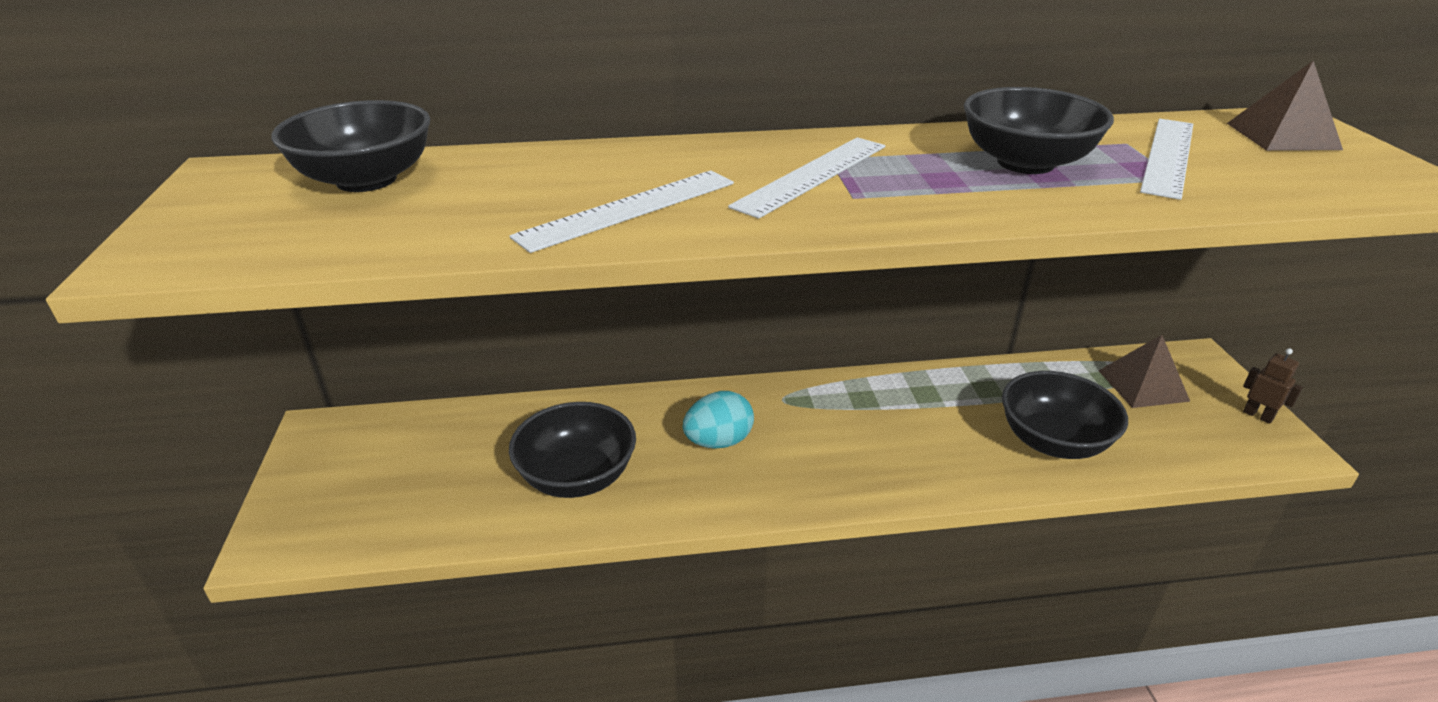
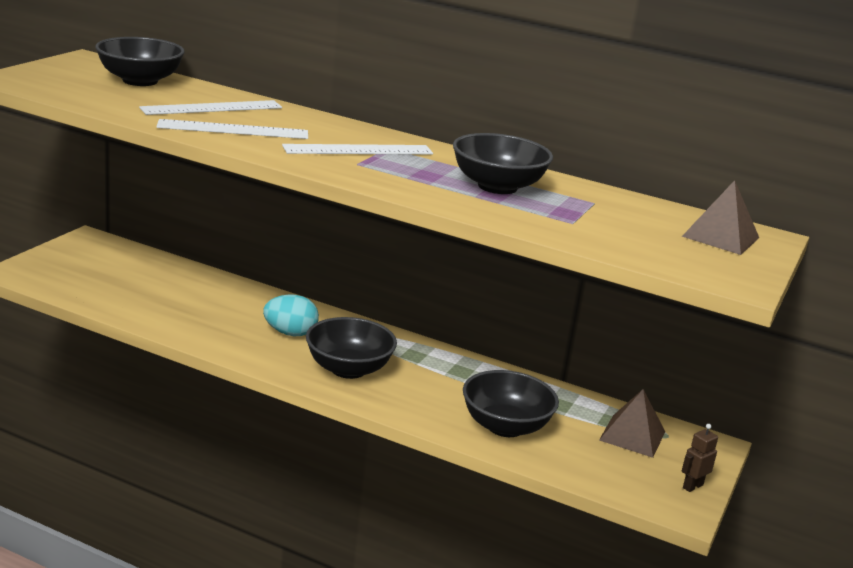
camera: 30 degrees right, 10 degrees down
(577, 477) = (190, 312): black bowl -> black bowl (348, 369)
(1168, 156) = (601, 215): white ruler -> white ruler (212, 108)
(1258, 415) = (692, 486): brown robot -> brown robot turned 120 degrees counterclockwise

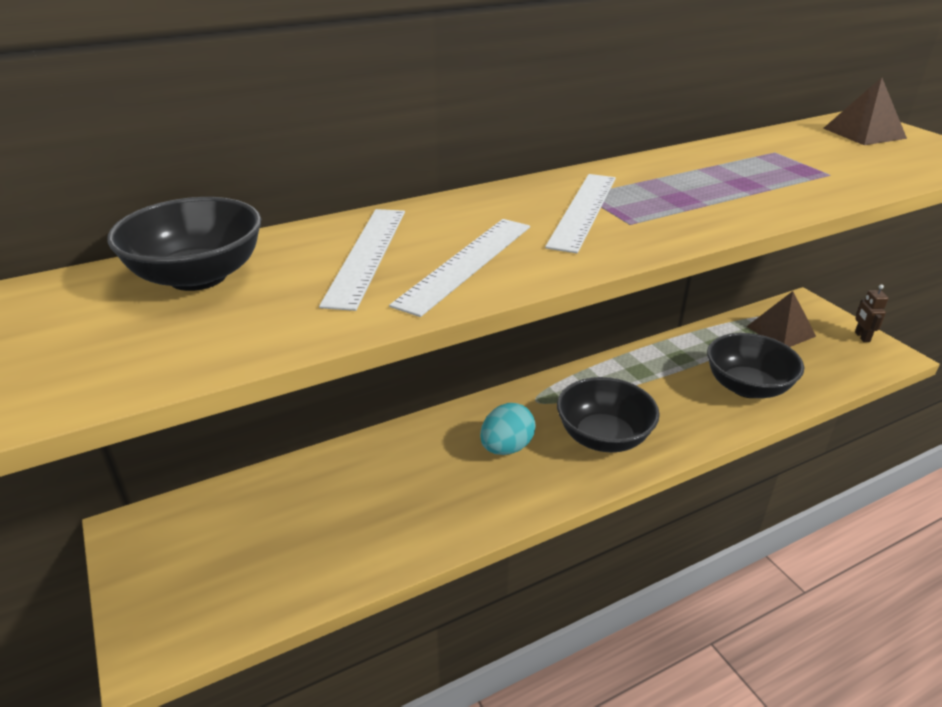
camera: 50 degrees left, 10 degrees up
(497, 186) = (724, 177): black bowl -> none

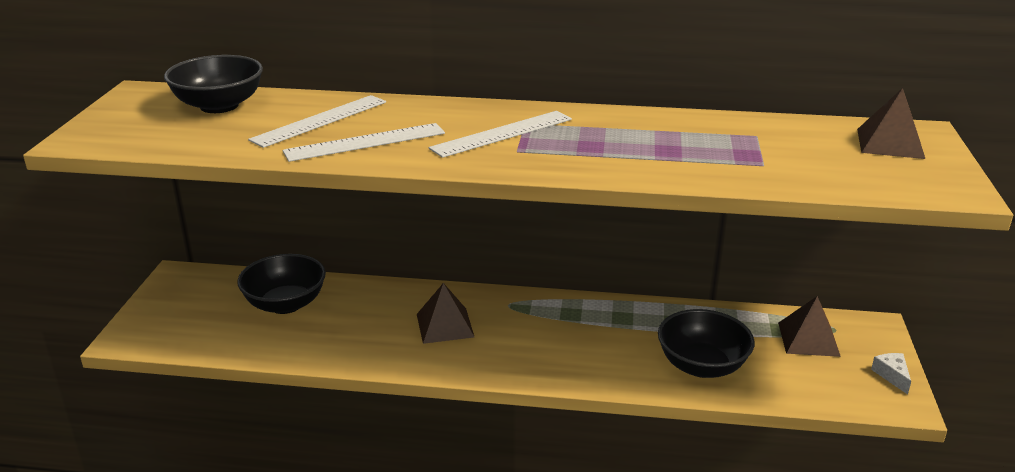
camera: 35 degrees right, 5 degrees down
(506, 447) = (445, 325): turquoise egg -> brown pyramid
(603, 437) = (525, 348): black bowl -> black bowl (285, 304)
(862, 337) = (892, 376): brown robot -> white cheese

